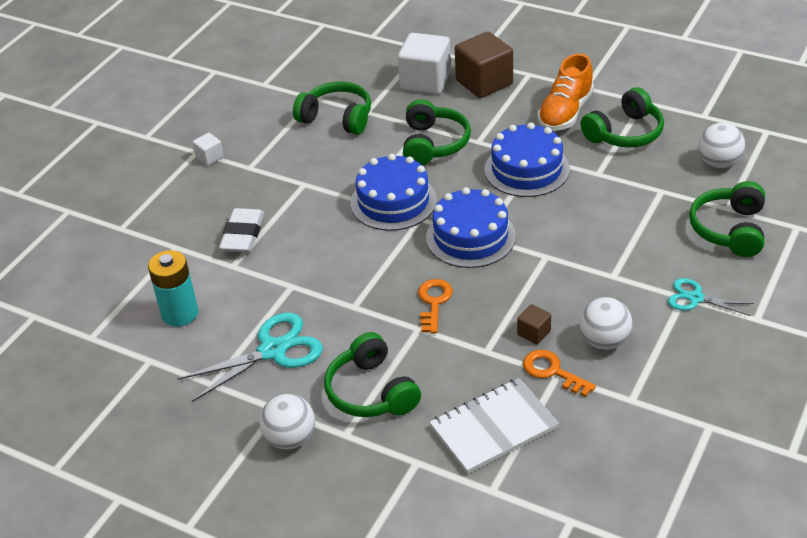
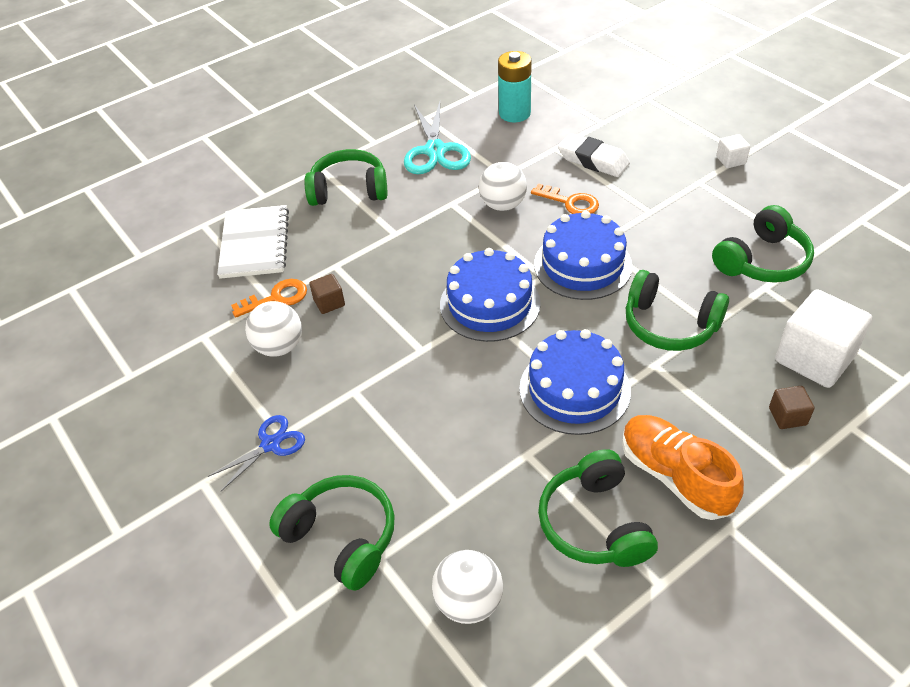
camera: 115 degrees right, 5 degrees up
(290, 438) = (340, 142): white ball -> white ball (503, 205)
(434, 302) = (418, 251): orange key -> orange key (570, 202)
(484, 82) = (787, 416): brown cube -> brown cube, size x0.47
(695, 298) = (270, 444): turquoise scissors -> blue scissors

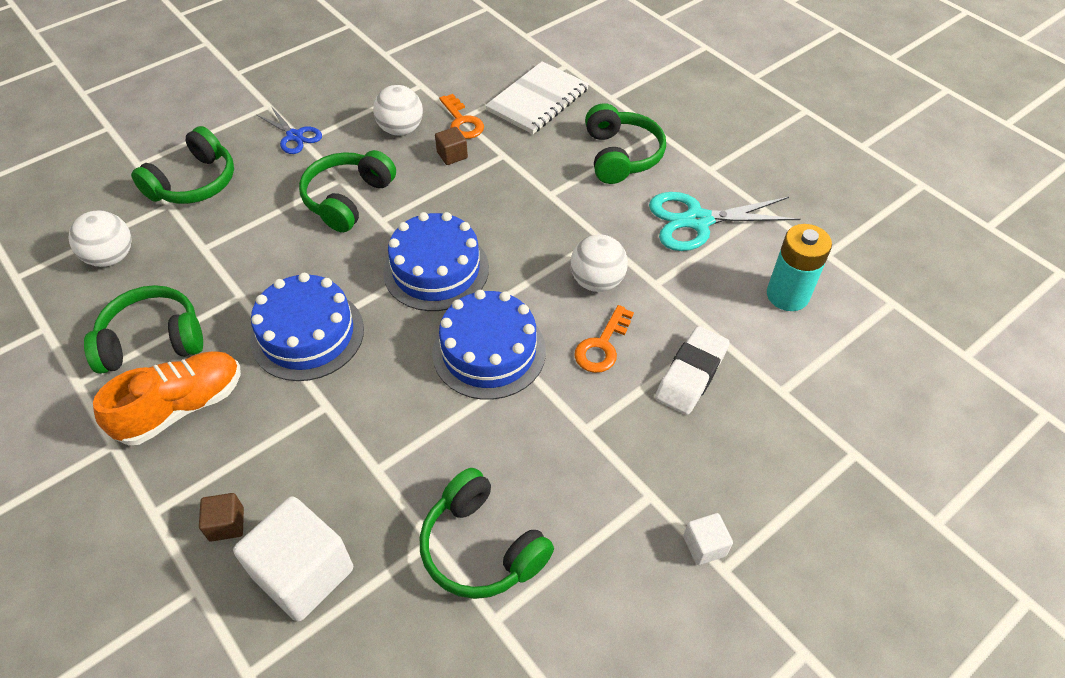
camera: 85 degrees right, 5 degrees up
(255, 244) = (538, 100): white notebook -> white notebook turned 45 degrees counterclockwise
(669, 325) = (382, 427): green headphones -> green headphones (348, 199)

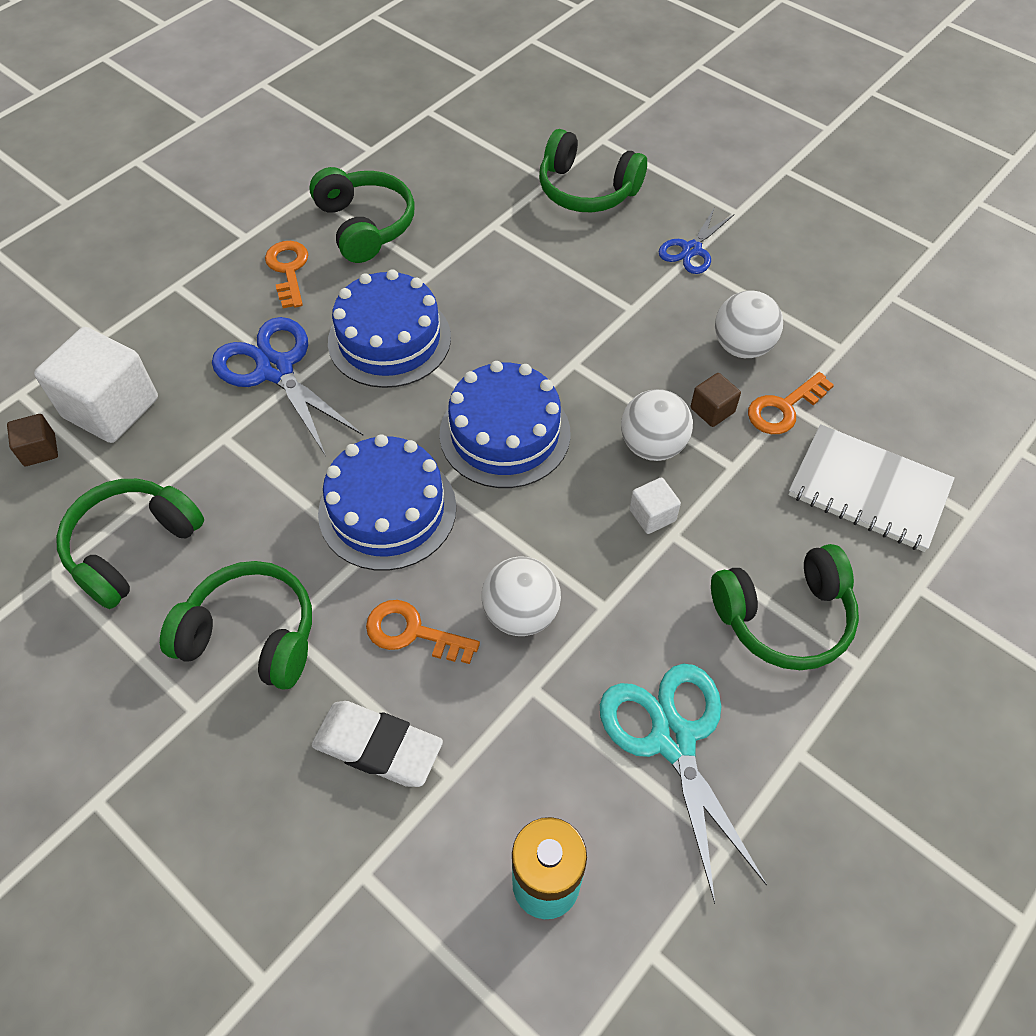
camera: 80 degrees right, 5 degrees up
(111, 257) = (465, 163): white ball -> white ball (652, 446)
(182, 407) = (288, 270): orange shoe -> orange key
(226, 524) = (163, 339): brown cube -> brown cube (40, 450)
(309, 424) = (275, 370): none -> blue scissors
(348, 199) = (600, 324): green headphones -> green headphones (251, 635)
(704, 546) = (126, 778): white cube -> white cube (652, 515)

